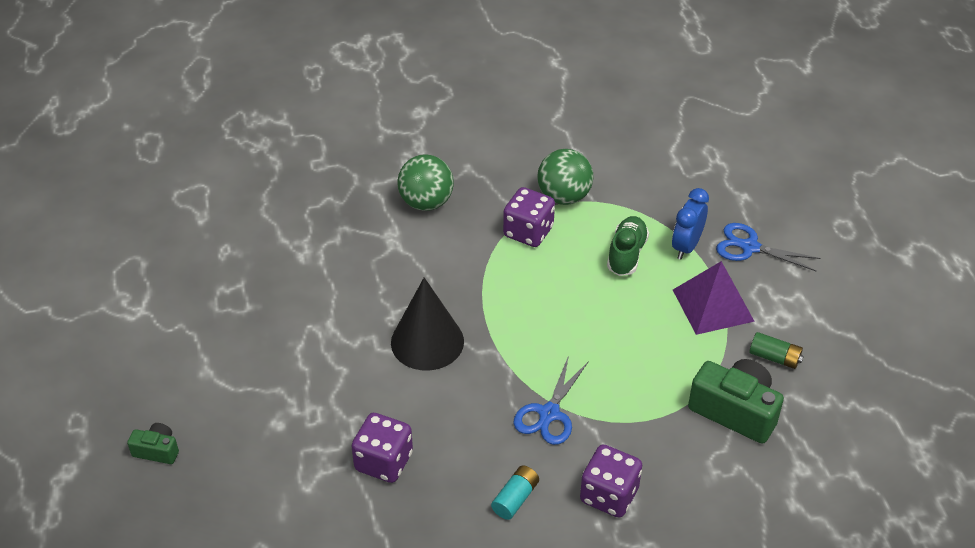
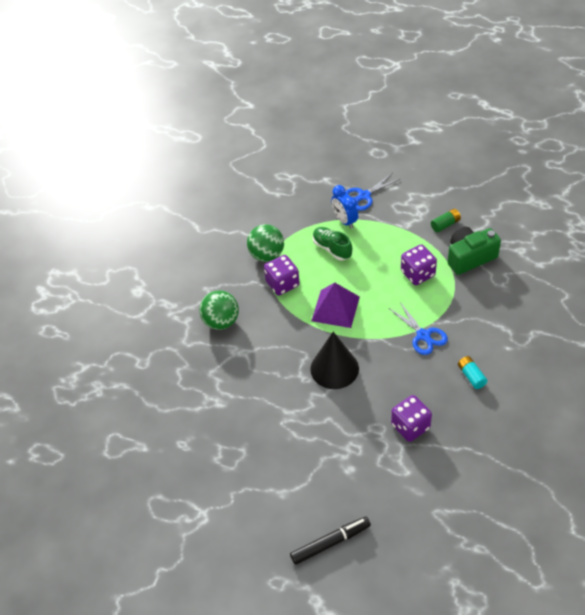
camera: 55 degrees left, 5 degrees up
(157, 450) = (330, 543): green camera -> black marker
(609, 495) = (492, 335): purple dice -> purple dice (417, 274)
(712, 305) = (394, 231): purple pyramid -> purple pyramid (335, 308)

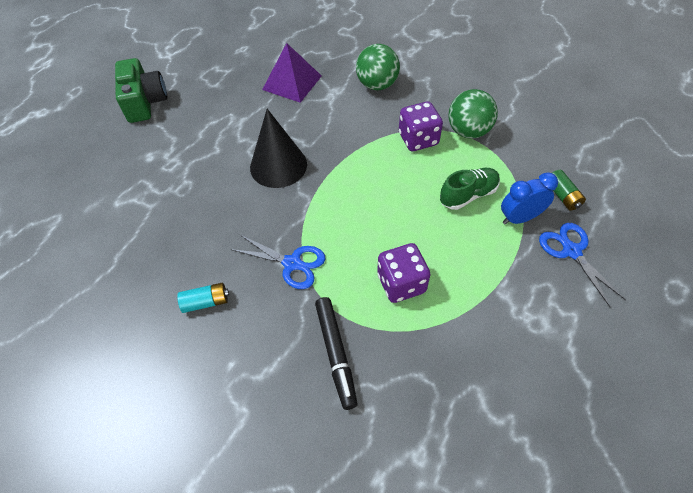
camera: 100 degrees right, 5 degrees up
(330, 543) = (84, 130): black marker -> black marker (336, 353)
(335, 308) = (365, 181): purple pyramid -> purple pyramid (292, 82)
(410, 426) = (169, 219): purple dice -> none
(423, 335) = (292, 263): blue scissors -> blue scissors turned 135 degrees counterclockwise
(445, 224) = (497, 349): green battery -> green battery (562, 196)
(470, 257) = (418, 365): green camera -> green camera (145, 102)

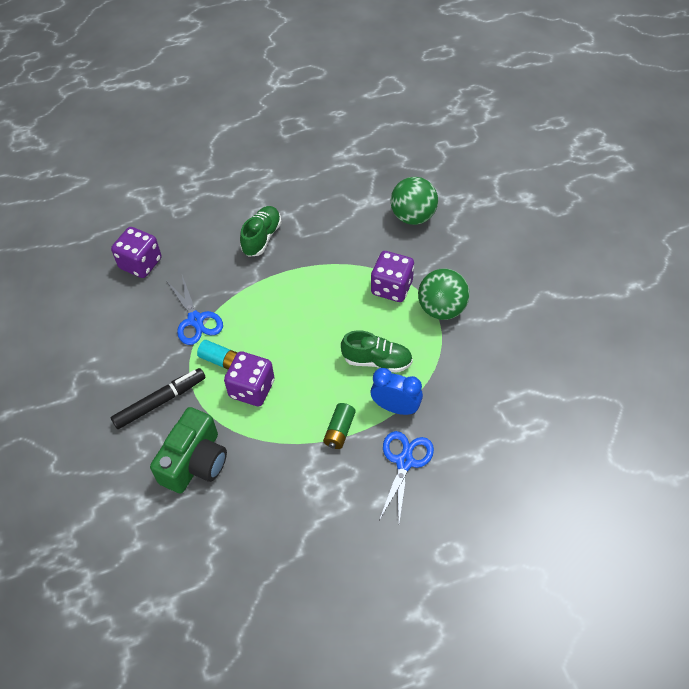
camera: 40 degrees right, 0 degrees up
(145, 102) = (220, 120): green camera -> green camera (195, 462)
(190, 251) = (140, 263): none -> purple dice
(206, 302) = (117, 307): turquoise battery -> turquoise battery (221, 360)
(278, 165) = (262, 237): black cone -> green shoe
(292, 82) = (346, 170): purple pyramid -> none
(336, 353) = (160, 402): black marker -> black marker turned 150 degrees counterclockwise
(562, 196) = (453, 416): green battery -> green battery (339, 430)

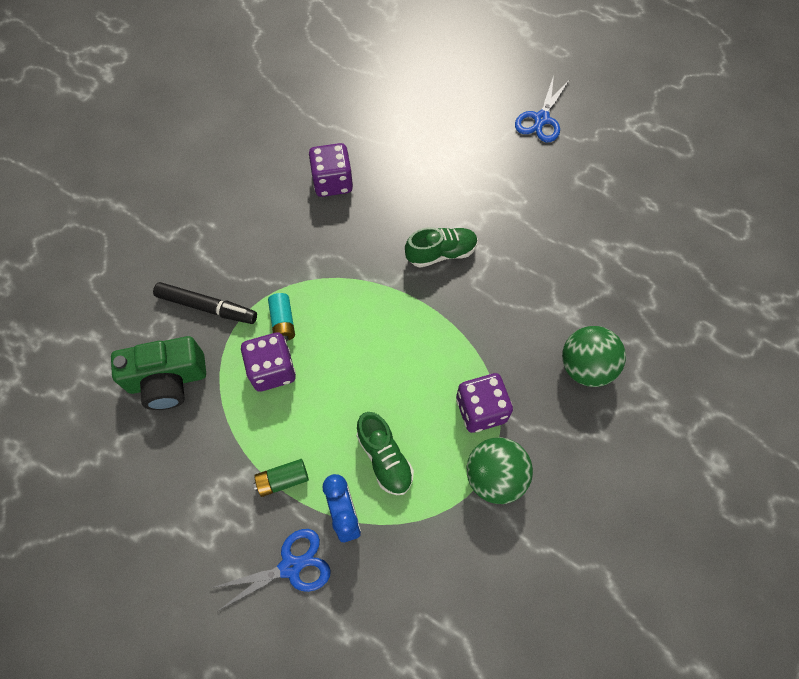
camera: 50 degrees right, 10 degrees up
(195, 320) = (309, 269): blue scissors -> blue scissors (541, 119)

